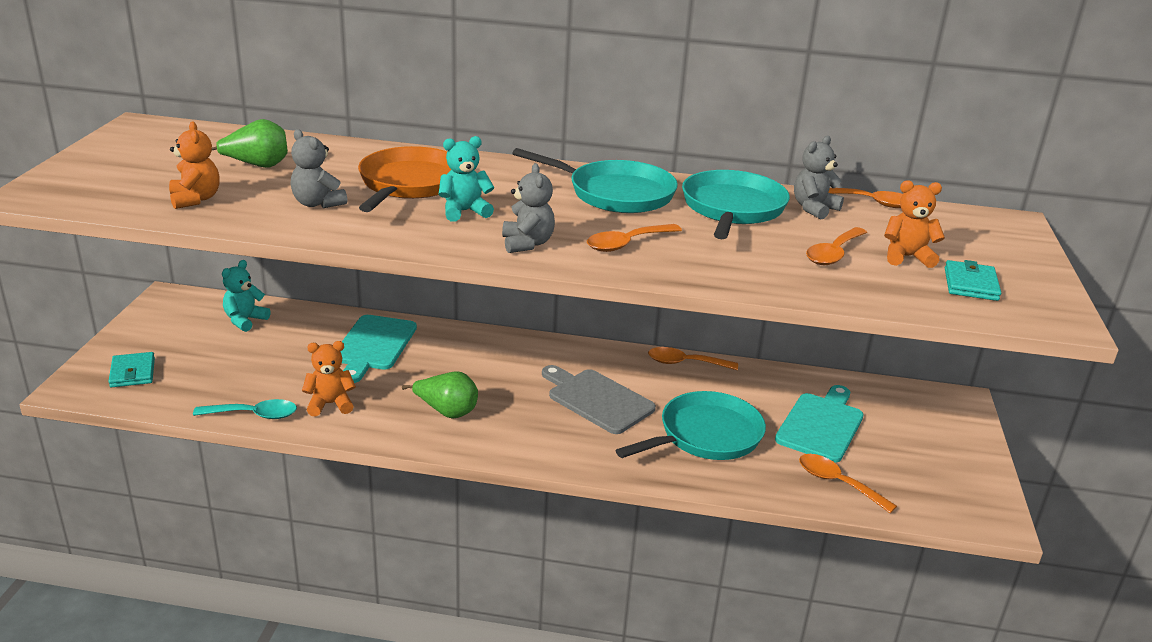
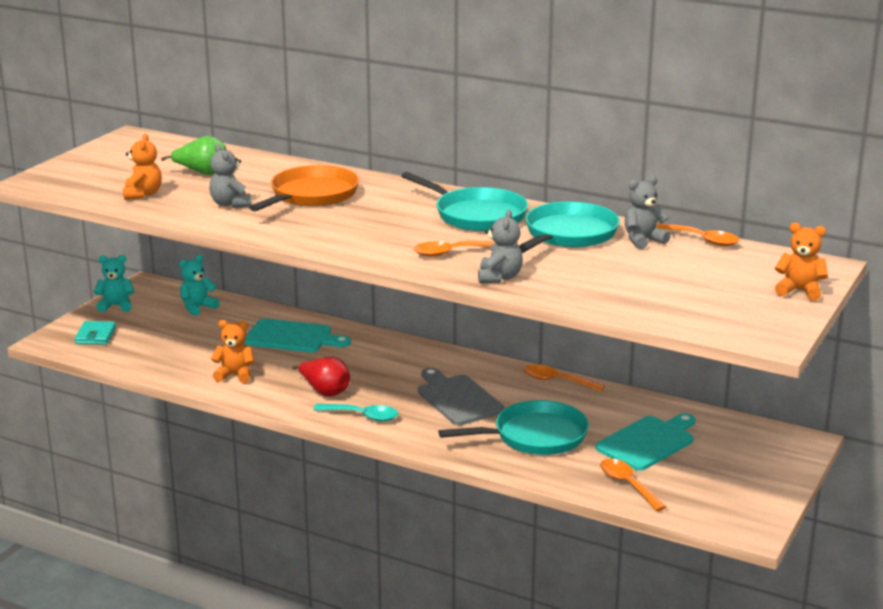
camera: 20 degrees right, 5 degrees down
(253, 415) = (173, 375): turquoise spoon -> turquoise spoon (362, 416)
(373, 345) = (292, 337): turquoise cutting board -> turquoise cutting board turned 105 degrees counterclockwise
(447, 412) = (325, 392): green pear -> red pear
(464, 211) = (340, 219): turquoise teddy bear -> turquoise teddy bear (116, 306)
(527, 244) = (371, 246): grey teddy bear -> grey teddy bear (499, 277)
(833, 253) = (623, 275): orange spoon -> none
(906, 257) = (687, 283): orange teddy bear -> orange teddy bear (799, 291)
(970, 284) = (721, 308): turquoise wallet -> none

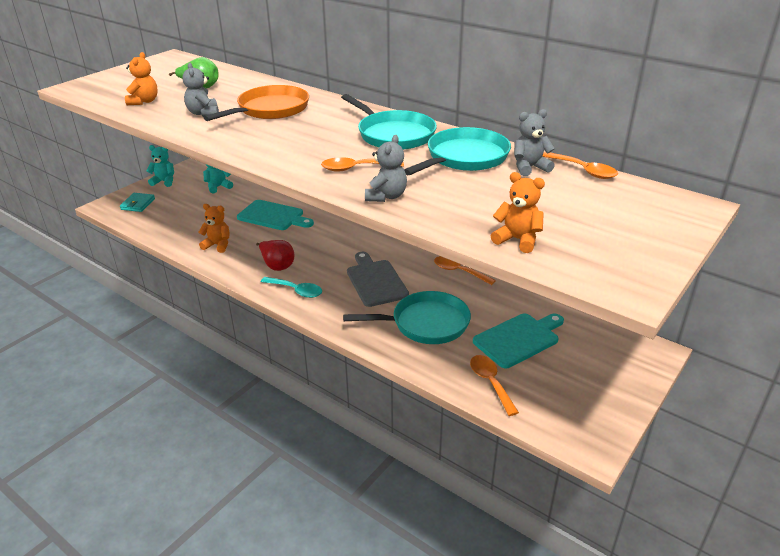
camera: 10 degrees right, 10 degrees up
(799, 291) = (669, 233): orange teddy bear -> orange teddy bear (517, 240)

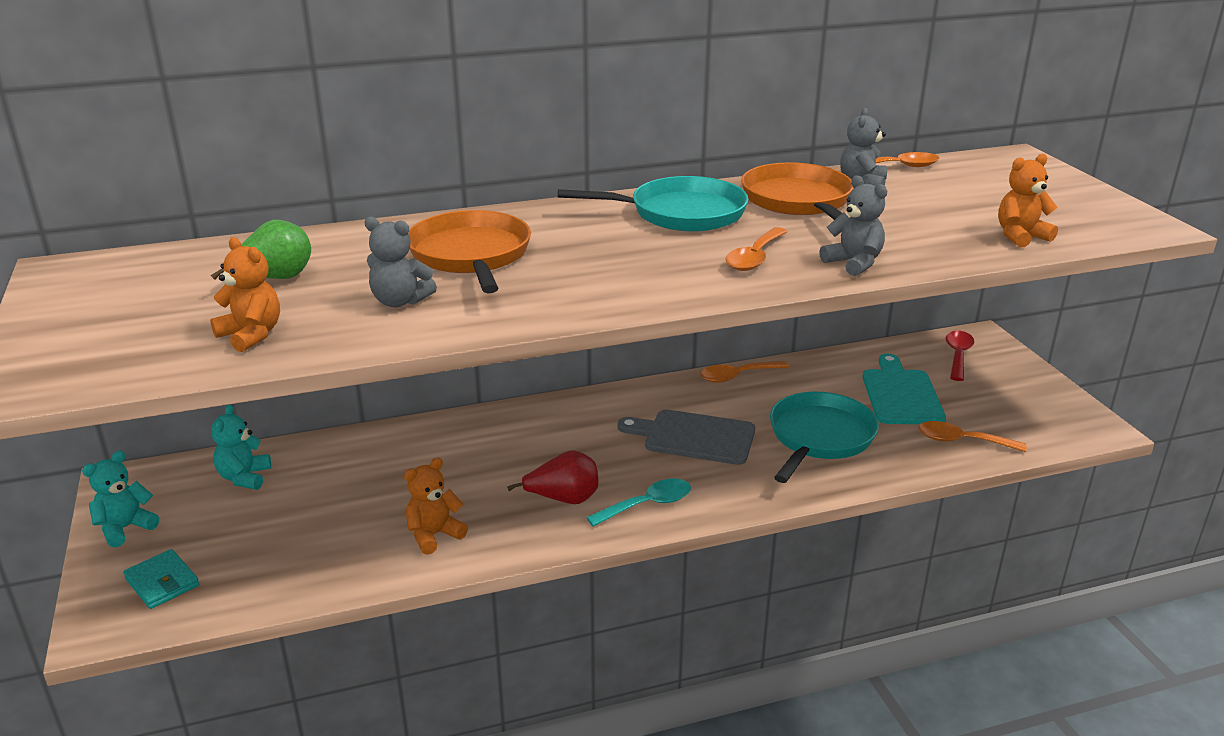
camera: 55 degrees left, 5 degrees down
(273, 216) = (420, 457): turquoise cutting board -> none
(464, 158) = (798, 201): turquoise pan -> orange pan
(609, 348) = (958, 355): none -> red spoon

